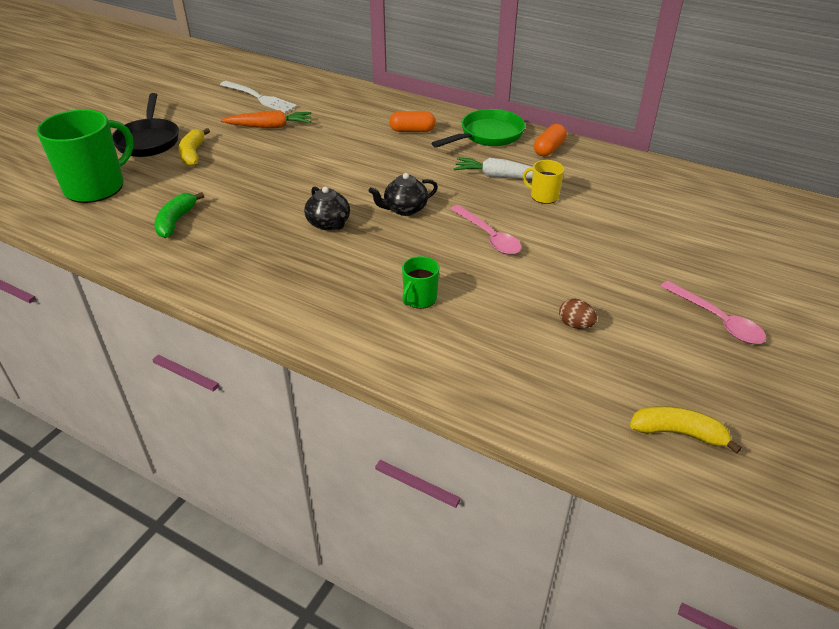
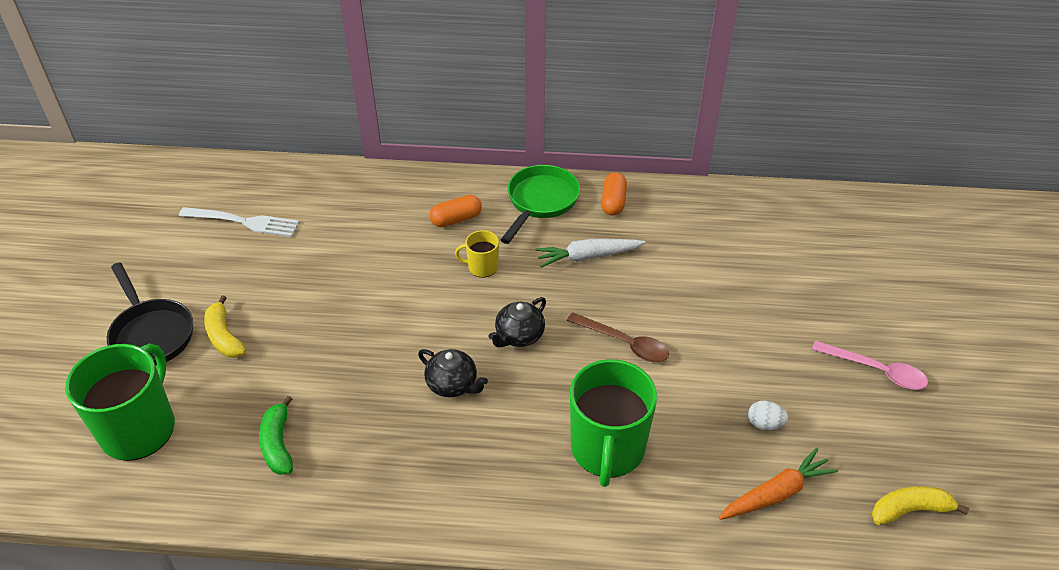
camera: 25 degrees left, 5 degrees up
(270, 126) = (288, 264): orange carrot -> orange carrot (776, 493)
(419, 299) = (607, 449): green mug -> green mug, size x2.13
(489, 236) = (624, 343): pink spoon -> brown spoon
(543, 196) = (645, 270): yellow mug -> yellow mug (482, 267)
(575, 325) = (764, 424): brown egg -> white egg

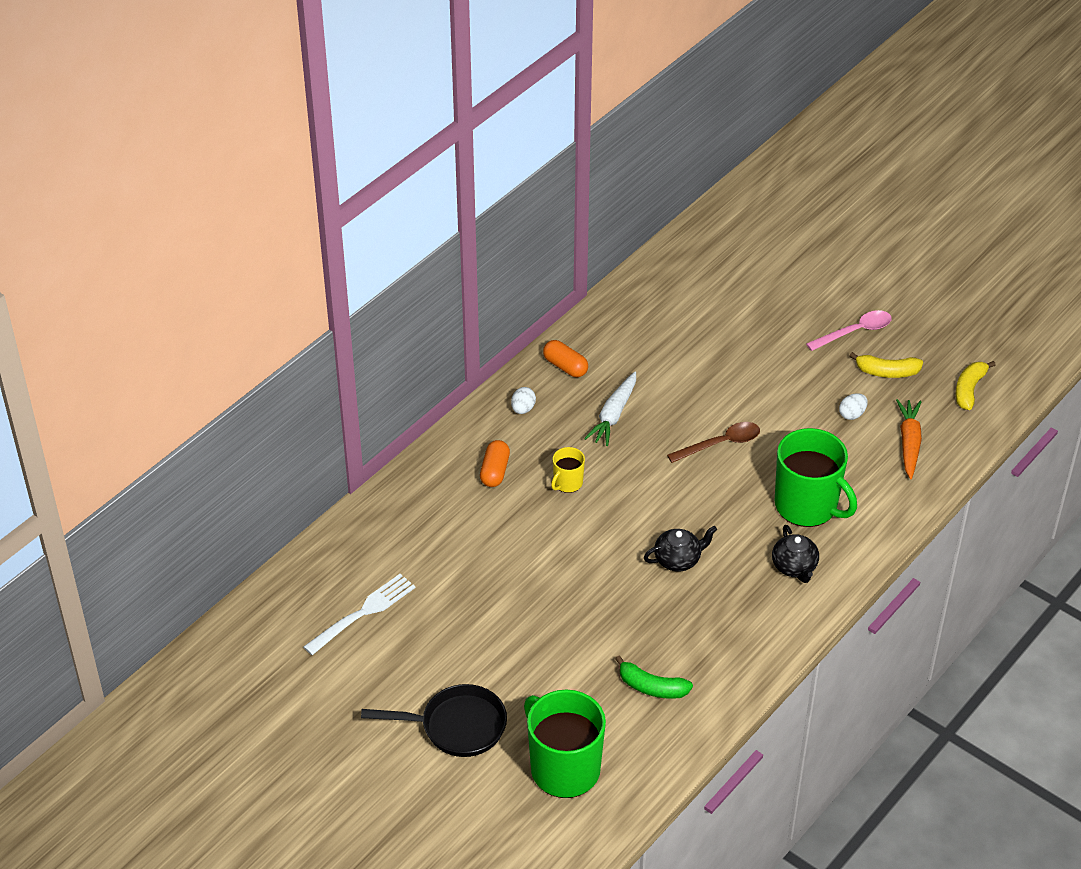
camera: 55 degrees left, 0 degrees up
(224, 336) = (503, 679): yellow banana -> yellow banana (887, 372)
(519, 336) = (662, 498): black teapot -> black teapot (794, 567)
(540, 202) = (523, 409): green pan -> white egg

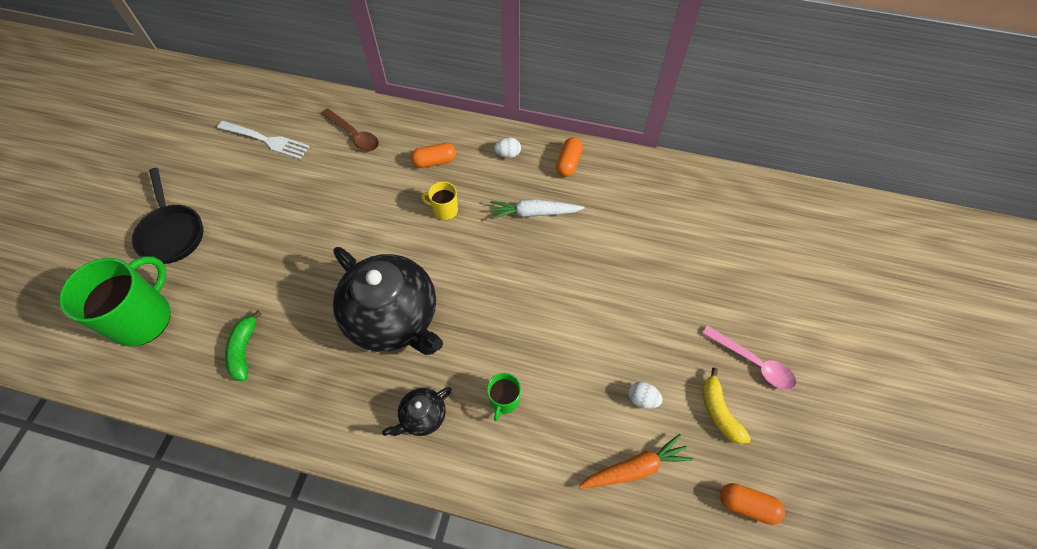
camera: 65 degrees right, 15 degrees up
(678, 560) = (394, 318): black teapot -> black teapot, size x2.26
(720, 444) = (543, 301): brown spoon -> brown spoon (354, 135)
(807, 505) = (504, 400): green mug -> green mug, size x0.47
(969, 389) = (747, 505): yellow banana -> orange capsule

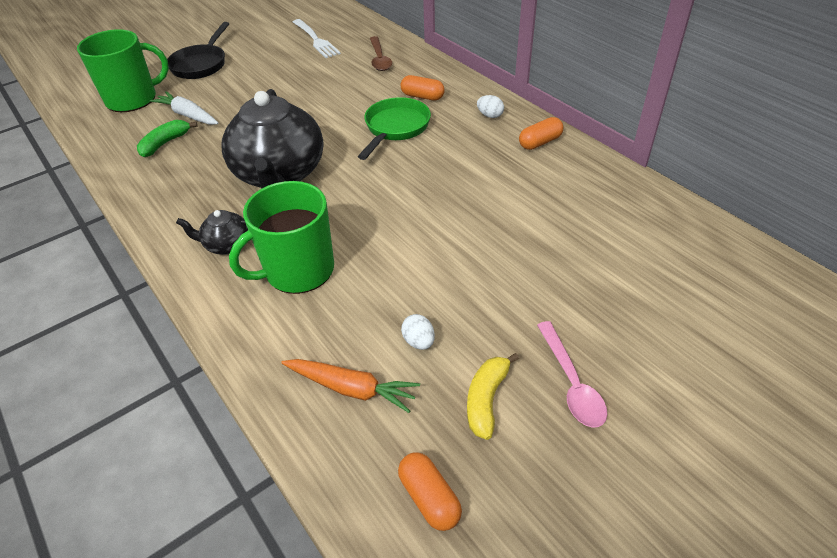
camera: 40 degrees right, 15 degrees down
(444, 210) = (395, 128): yellow mug -> green pan
(504, 400) = (298, 270): green mug -> green mug, size x2.13
(534, 213) = (468, 162): white carrot -> white carrot (188, 115)

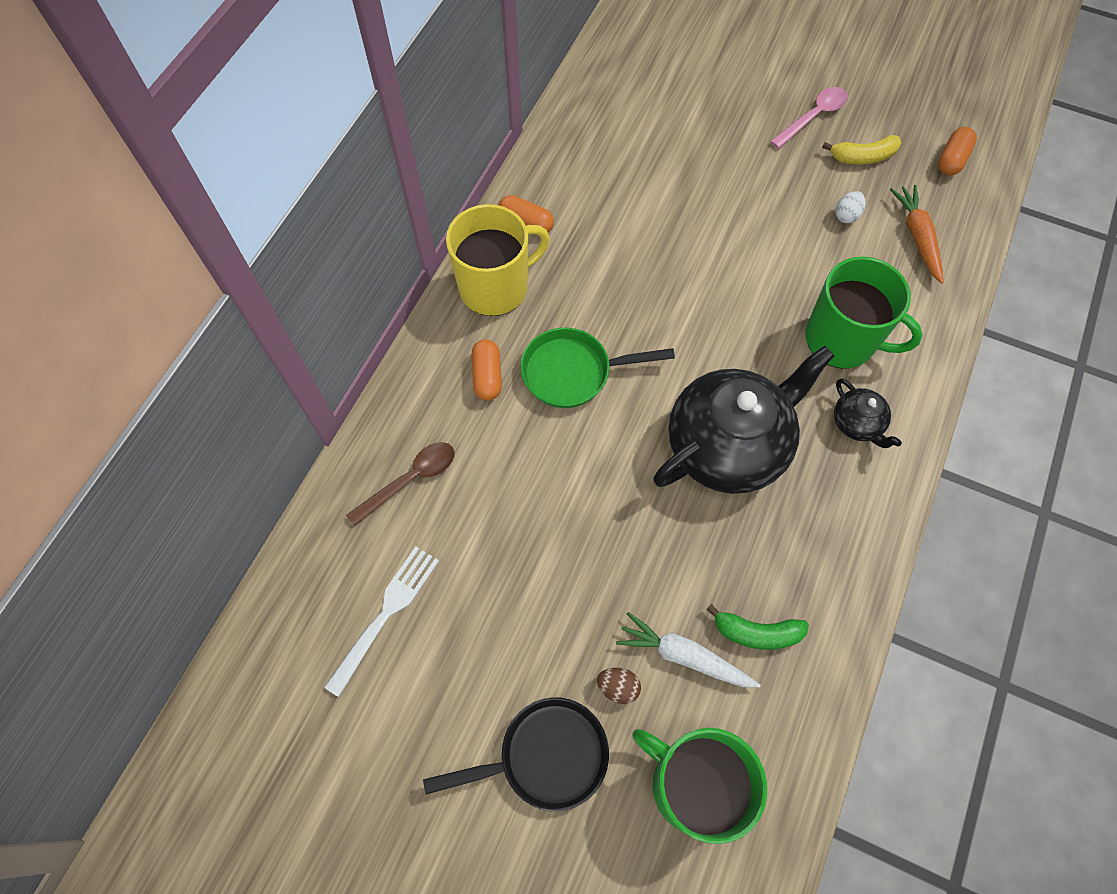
camera: 120 degrees left, 20 degrees up
(188, 115) = (683, 656): white carrot -> white carrot turned 105 degrees clockwise
(201, 91) = (618, 687): none -> brown egg
(490, 115) = (495, 287): white egg -> yellow mug

